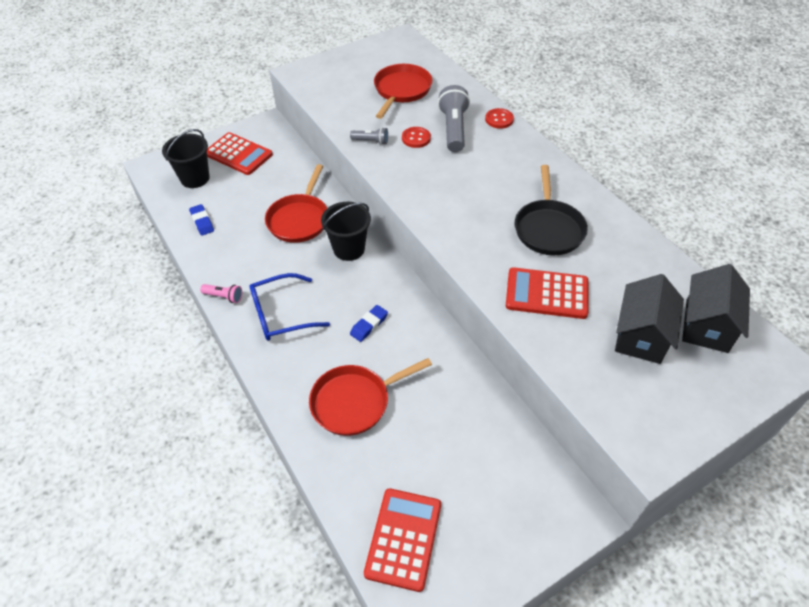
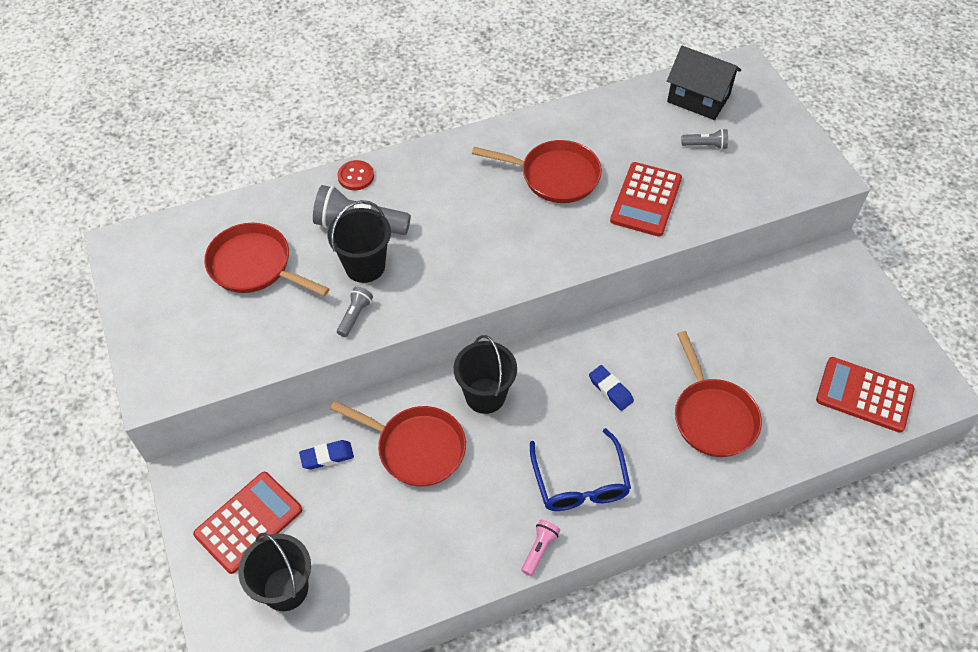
camera: 80 degrees left, 5 degrees up
(202, 222) = (388, 577): blue eraser -> blue eraser (327, 456)
(416, 138) = (365, 266): red button -> black bucket
(548, 228) = (554, 176): black pan -> red pan
(641, 335) = (705, 145): black house -> grey flashlight

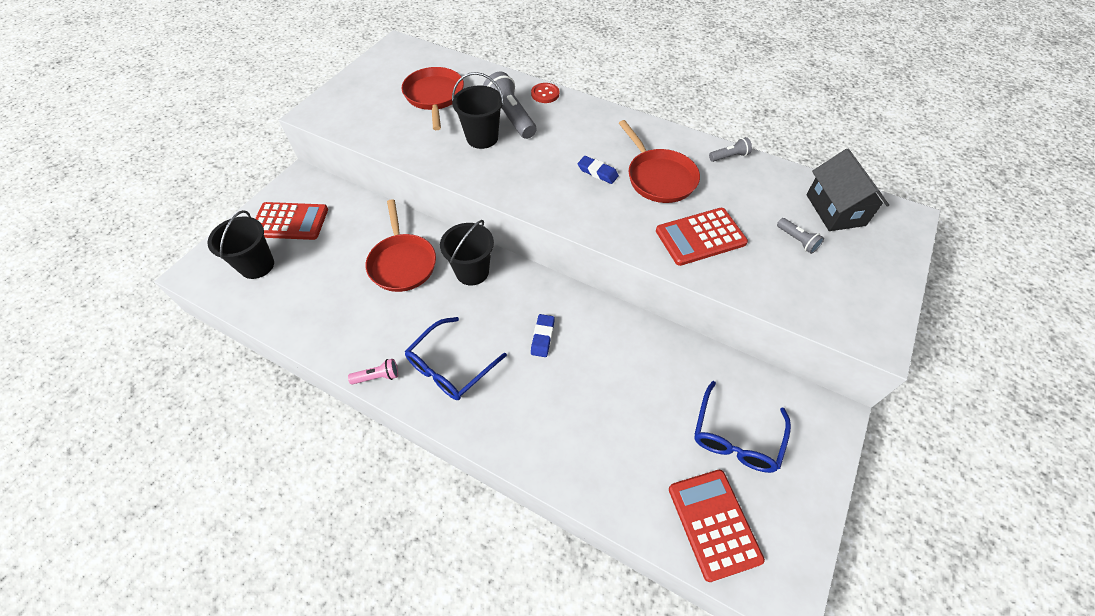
camera: 50 degrees right, 0 degrees up
(327, 456) = (361, 226): blue eraser -> blue eraser (597, 172)
(355, 316) = (440, 156): grey flashlight -> grey flashlight (729, 156)
(712, 416) = (581, 417): red pan -> none
(810, 328) = (735, 437): none -> blue glasses

